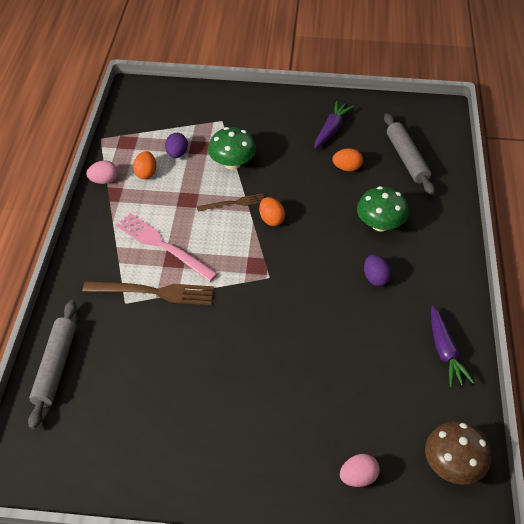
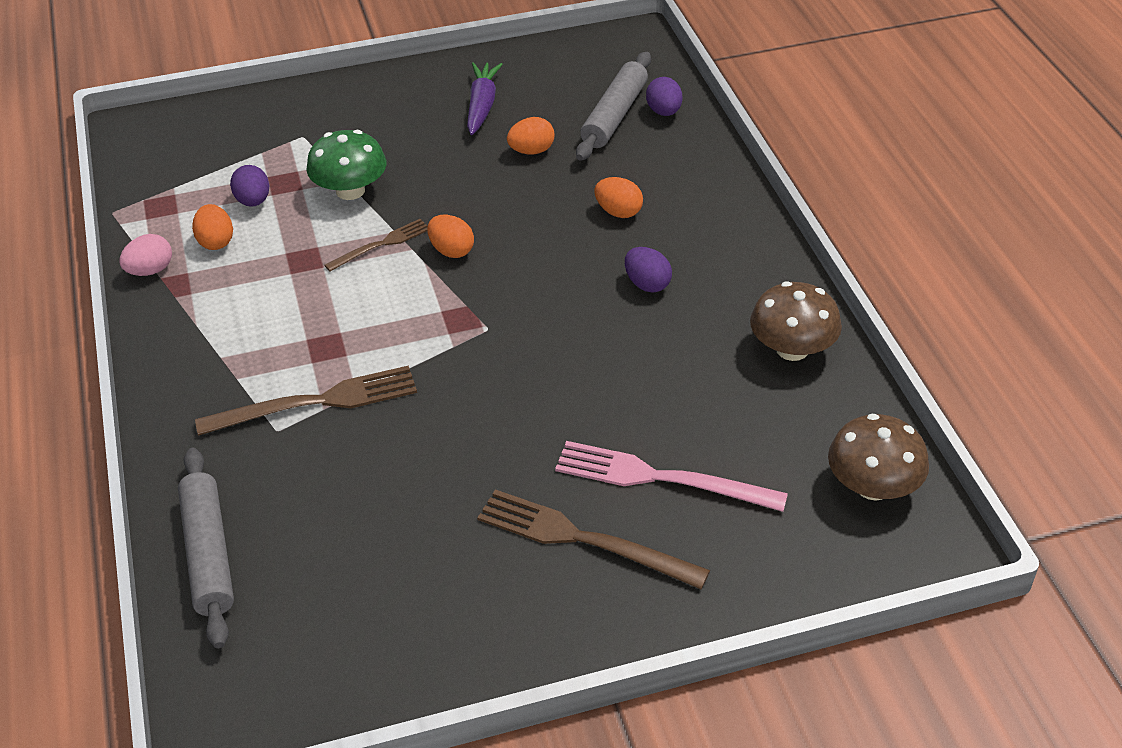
camera: 20 degrees left, 5 degrees down
(163, 246) = (298, 334): pink fork -> pink fork (661, 478)
(261, 435) = (584, 539): none -> brown fork
(358, 477) = (751, 546): pink egg -> none
(380, 224) = (618, 212): green mushroom -> orange egg
(406, 159) = (614, 115): grey rolling pin -> grey rolling pin turned 60 degrees clockwise
(438, 165) = (664, 112): none -> purple egg
(444, 351) = (792, 349): purple carrot -> brown mushroom

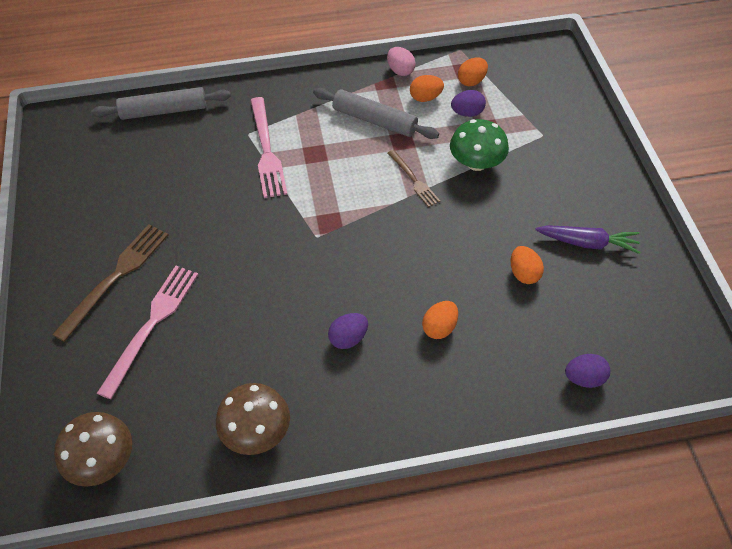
camera: 95 degrees right, 10 degrees up
(316, 403) = (266, 150): brown fork -> pink fork
(451, 251) = (402, 219): orange egg -> orange egg (471, 81)
(614, 115) = (576, 338): grey rolling pin -> grey rolling pin (374, 120)

